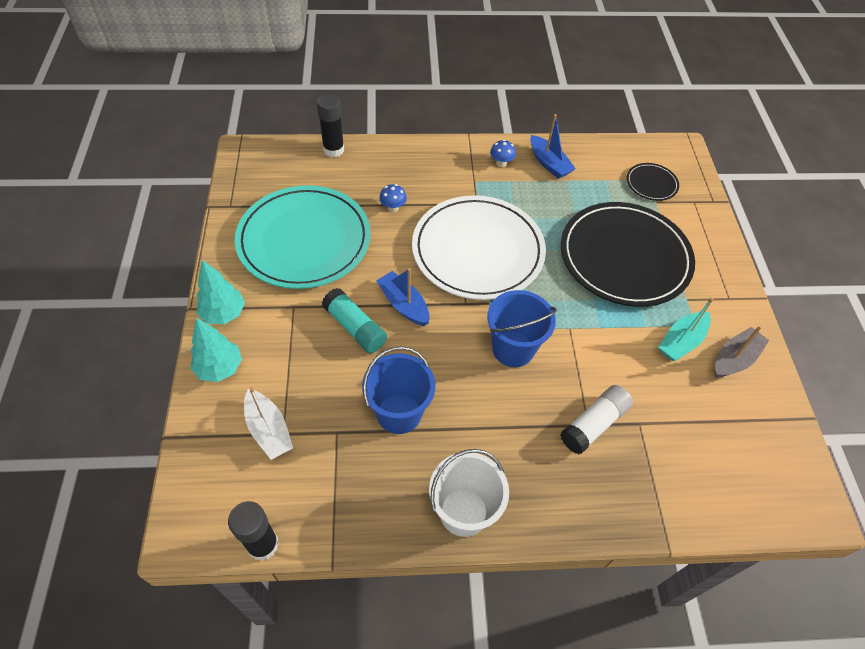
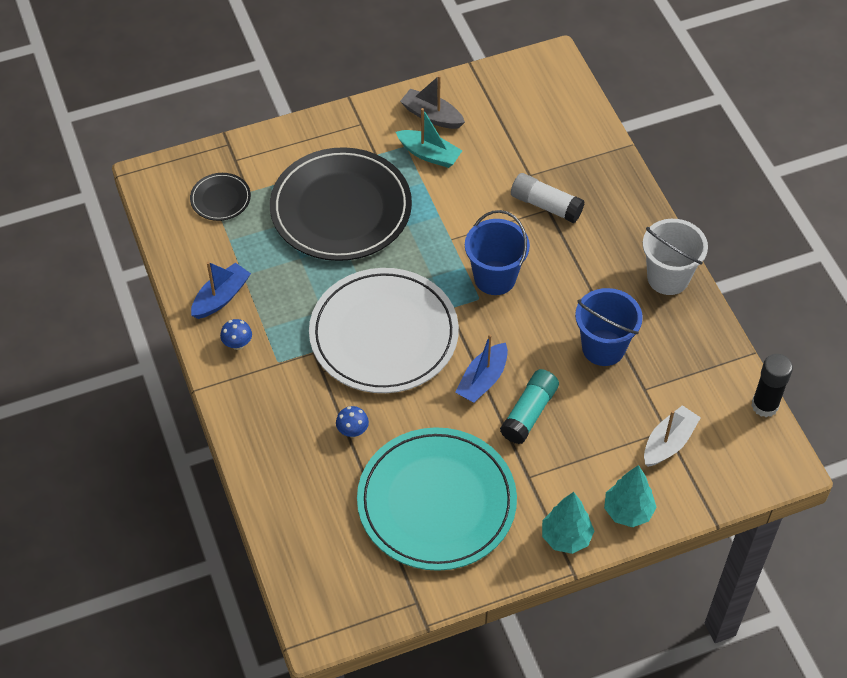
camera: 105 degrees left, 0 degrees up
(333, 150) = (278, 527): black glue stick -> none

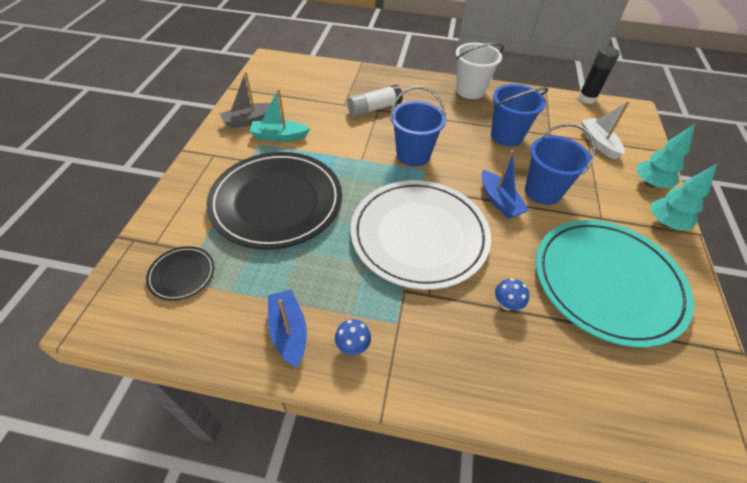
camera: 60 degrees left, 5 degrees down
(429, 154) = (279, 136): turquoise boat -> turquoise boat turned 150 degrees counterclockwise
(529, 413) = (542, 191): turquoise glue stick -> blue bucket

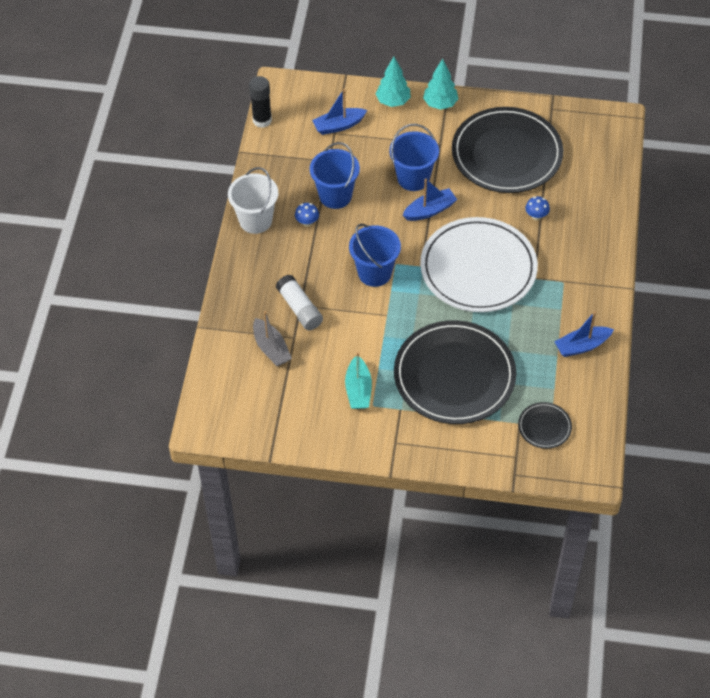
camera: 90 degrees left, 5 degrees up
(249, 121) = (334, 422): grey boat -> grey boat (271, 348)
(353, 346) = (586, 306): blue mushroom -> blue mushroom (307, 222)
(598, 143) = (339, 125): white boat -> blue boat
(607, 282) = (506, 154): turquoise plate -> black plate

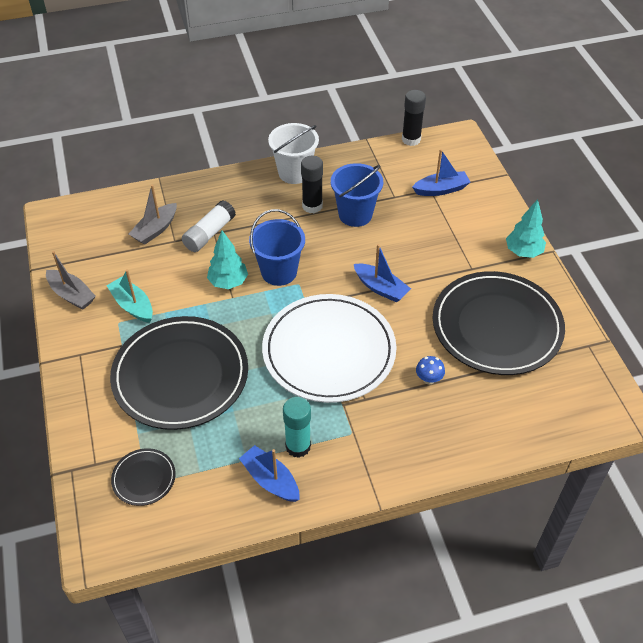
camera: 65 degrees right, 5 degrees down
(307, 222) = (312, 206): blue mushroom -> black glue stick
(320, 433) = (71, 295): none -> grey boat
(339, 125) = (441, 189): blue boat -> blue boat turned 120 degrees clockwise
(358, 389) = (133, 305): turquoise boat -> turquoise boat turned 75 degrees clockwise
(393, 101) = (499, 217): turquoise tree -> turquoise tree (228, 282)
(413, 178) = (413, 262): blue bucket -> none
(560, 319) = (298, 446): none -> turquoise glue stick

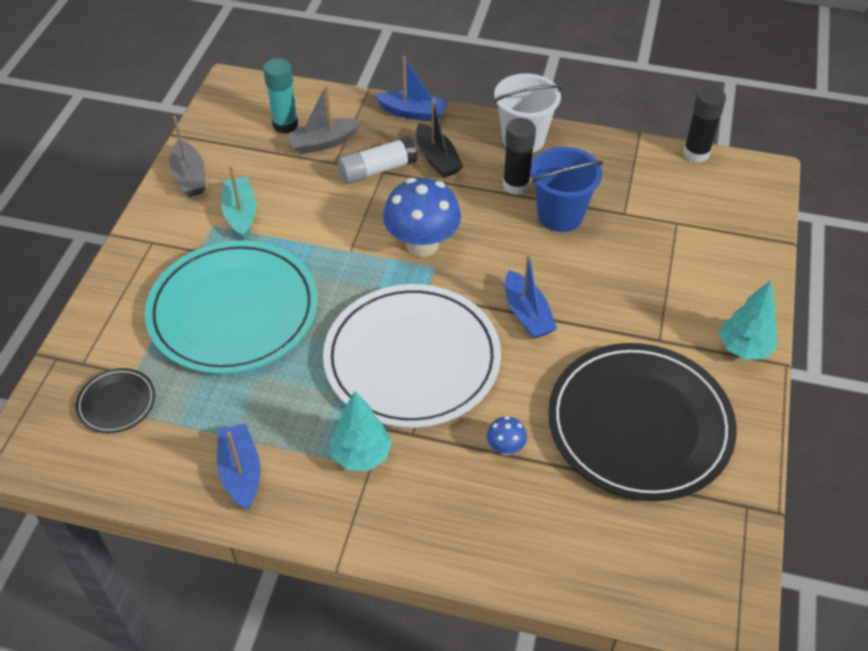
camera: 30 degrees right, 0 degrees up
(180, 375) = (233, 311): black plate -> turquoise plate
(228, 282) = (358, 232): turquoise tree -> turquoise tree (361, 455)
(245, 209) = (437, 159): none -> black boat
(279, 272) = (422, 244): blue bucket -> blue mushroom
(298, 446) = (298, 450): turquoise glue stick -> turquoise glue stick (285, 125)
(441, 189) = (690, 228): blue boat -> blue boat (413, 113)

